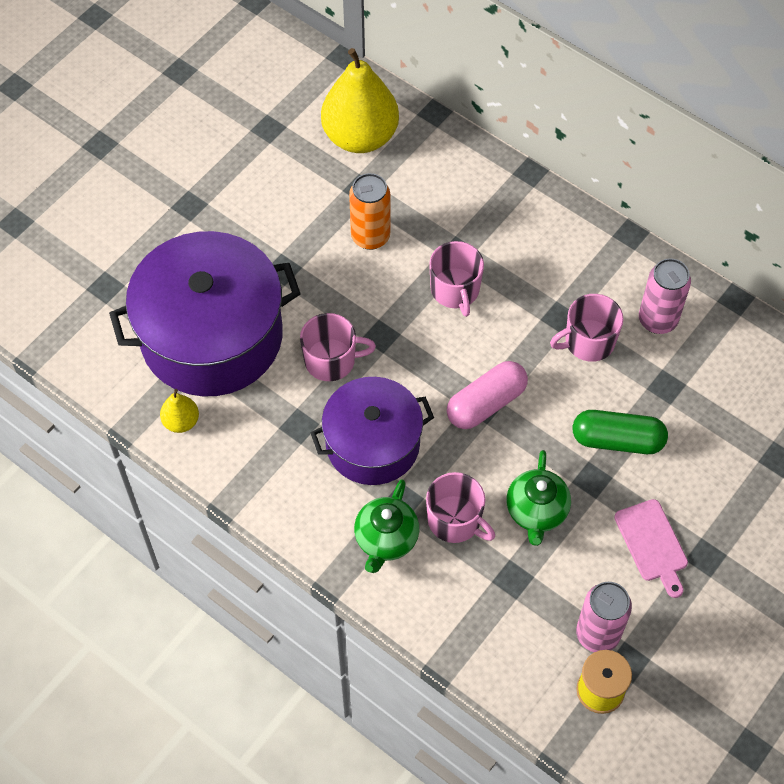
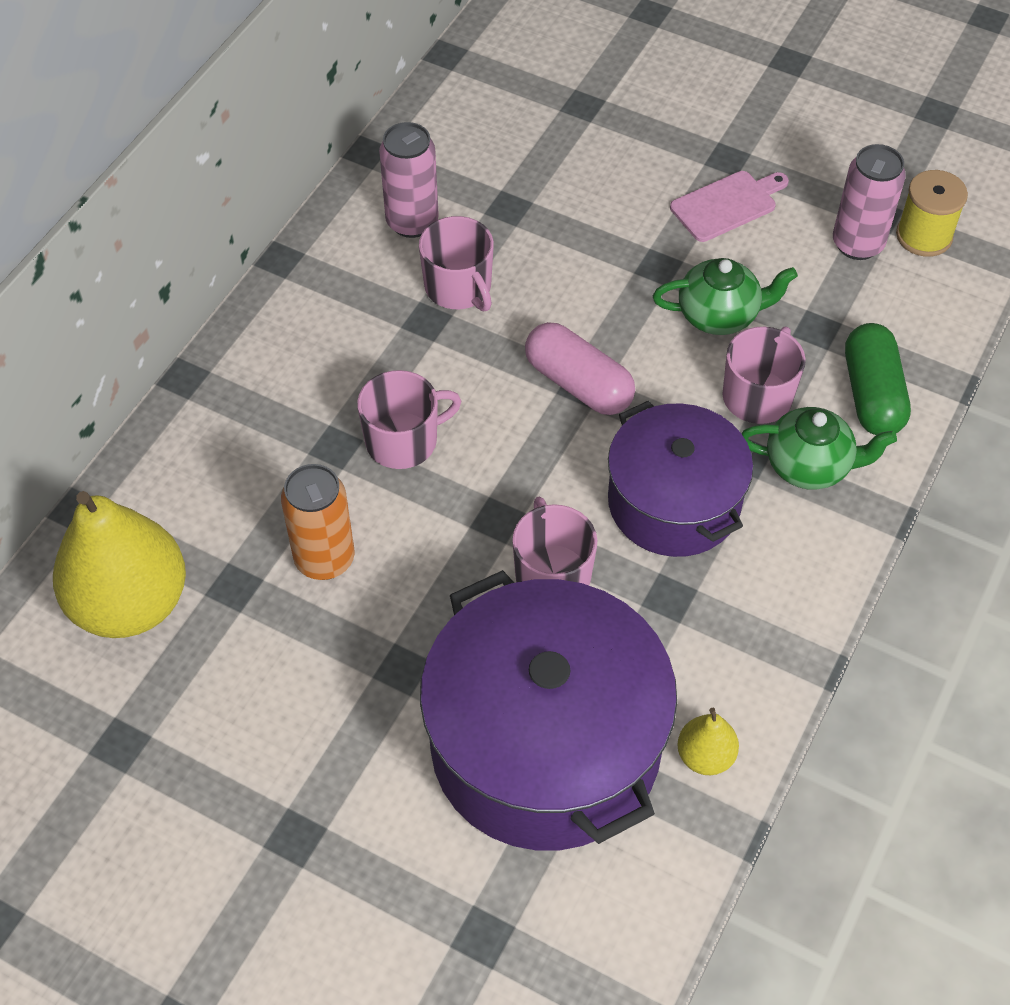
camera: 100 degrees left, 5 degrees down
(617, 440) = (597, 247): green capsule -> green capsule (872, 394)

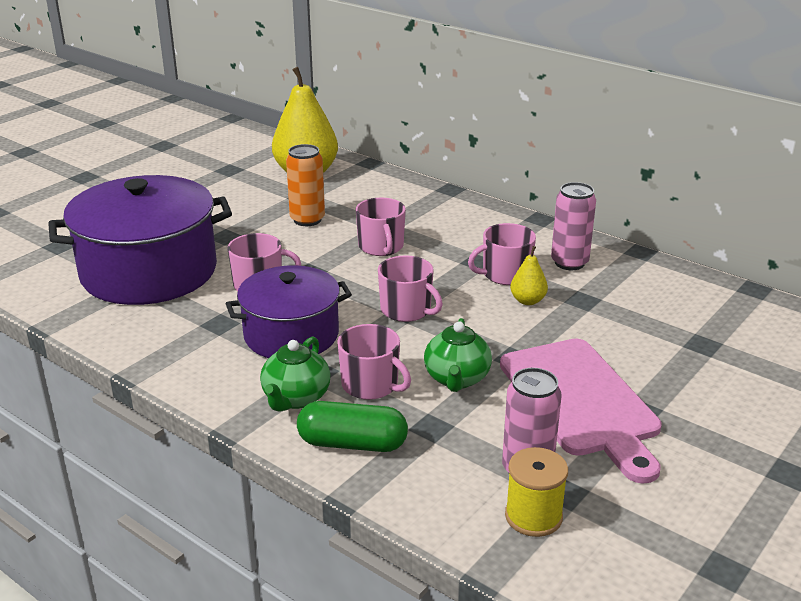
camera: 100 degrees right, 25 degrees down
(578, 384) = (406, 310): pink capsule -> pink mug
(705, 756) = (103, 321): yellow pear -> yellow pear (528, 301)
(727, 205) = (581, 401): pink cutting board -> pink cutting board, size x1.96

